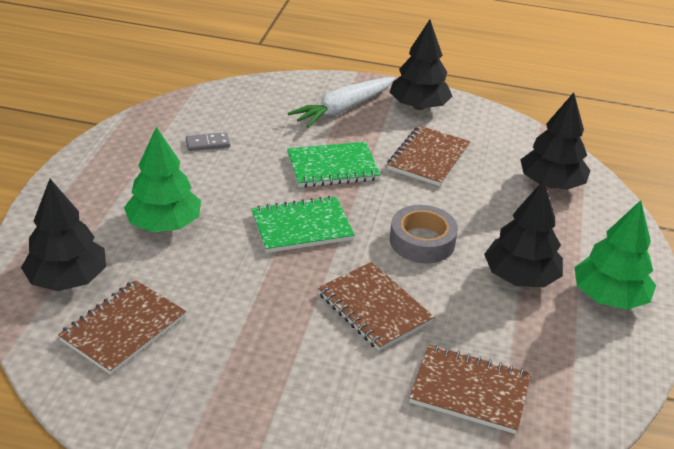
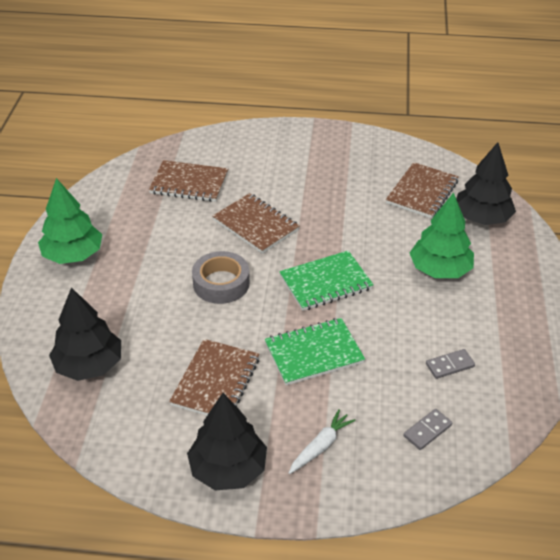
camera: 175 degrees right, 5 degrees up
(252, 107) = (427, 431): none -> grey domino
(343, 109) = (320, 446): white carrot -> white carrot, size x0.58
(520, 277) = (141, 262): black tree -> none

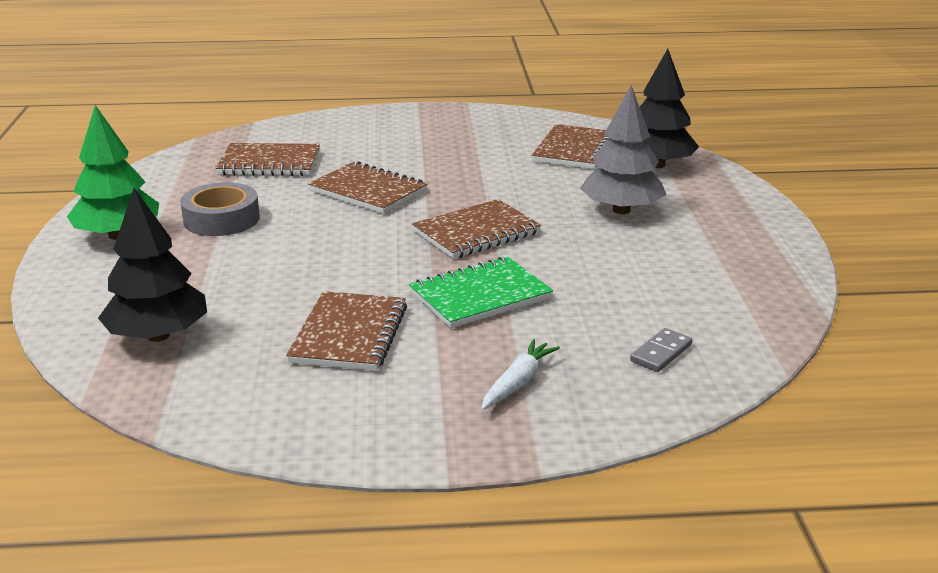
camera: 10 degrees left, 15 degrees down
(221, 283) = (334, 244): grey tape -> grey tape (221, 219)
(228, 469) = (390, 419): black tree -> none
(326, 283) = (476, 232): green notebook -> brown notebook
(439, 270) = (621, 210): green tree -> grey tree
(449, 365) = (667, 290): grey domino -> none

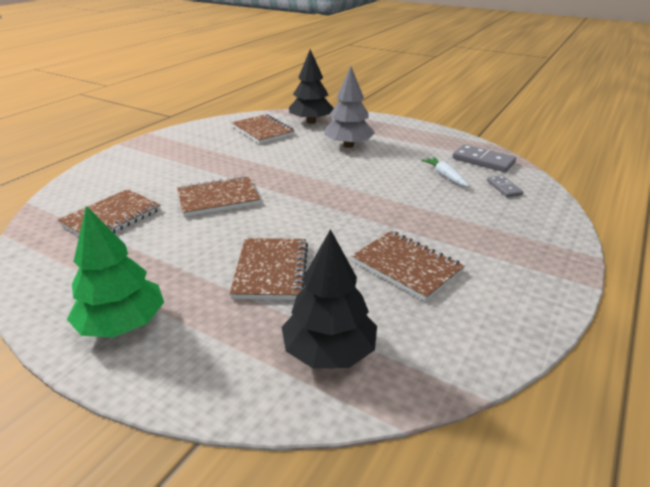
camera: 55 degrees left, 5 degrees up
(221, 219) = (172, 265): grey tape -> none
(476, 232) = (323, 186): brown notebook -> brown notebook (271, 270)
(480, 296) = (400, 210): green notebook -> none
(518, 382) = (507, 232): white carrot -> white carrot (445, 176)
(736, 316) = (483, 161): none -> grey domino

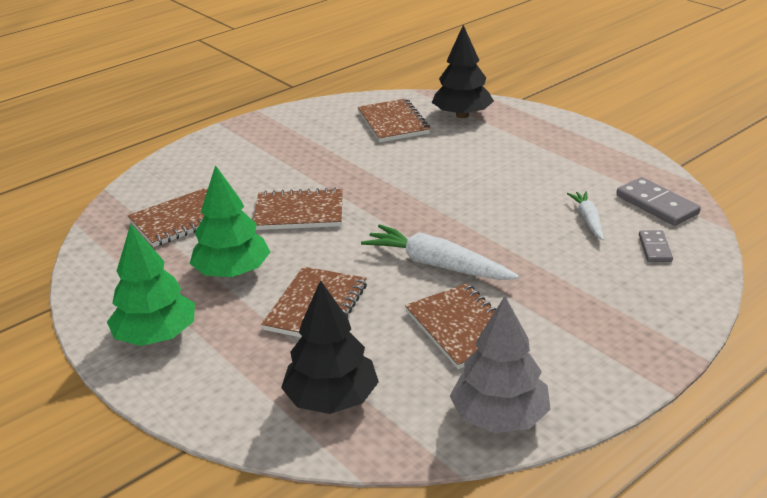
camera: 20 degrees right, 0 degrees up
(178, 253) = (232, 272): none -> green tree
(348, 145) = (490, 158): grey tree -> grey tree (499, 417)
(355, 221) = (437, 265): none -> white carrot

